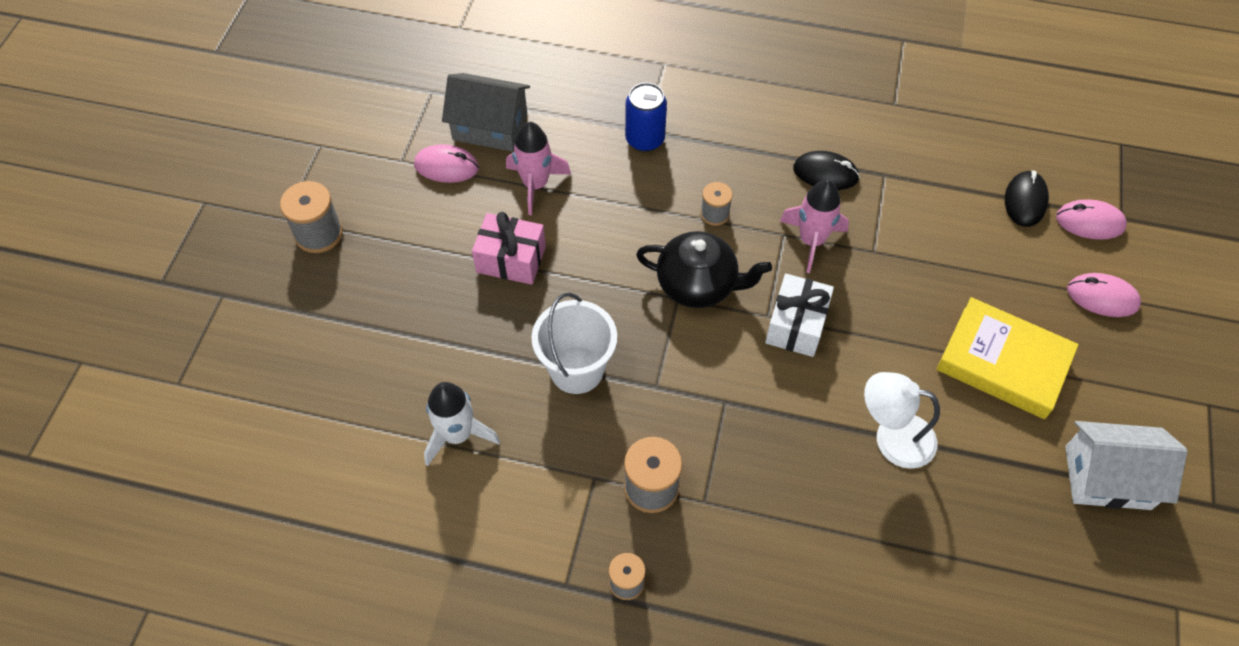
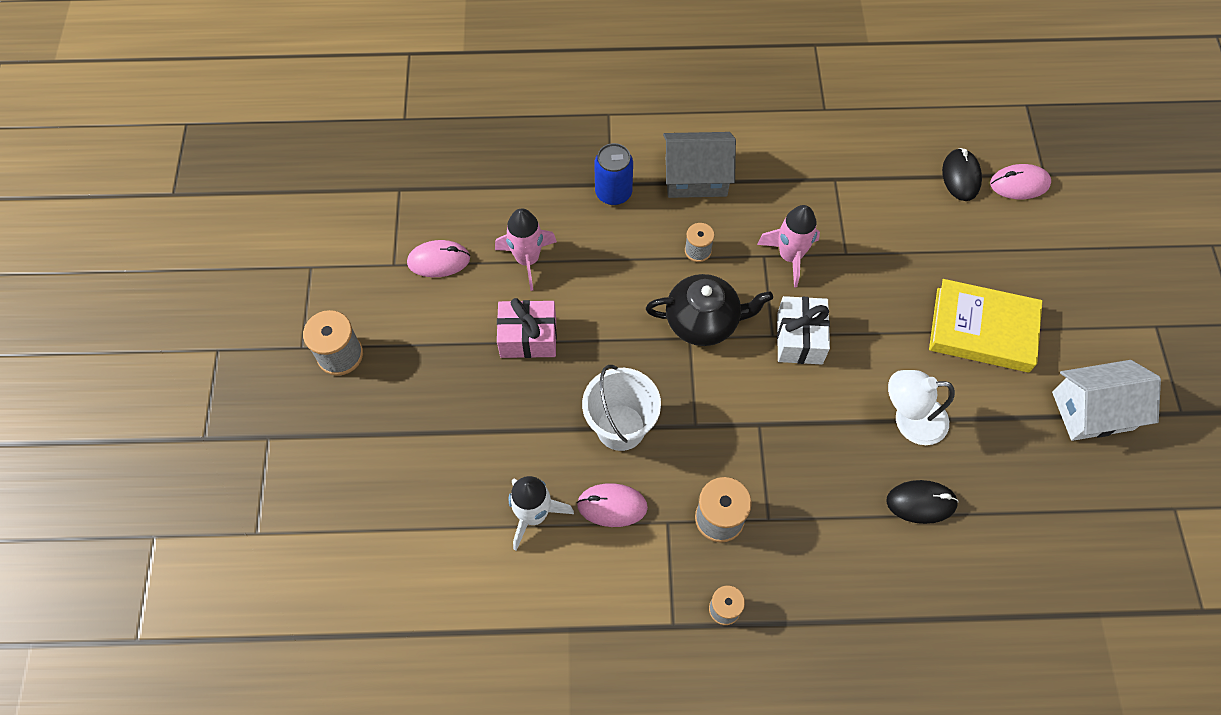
camera: 15 degrees left, 5 degrees up
(490, 126) = (466, 212): grey house -> grey house (696, 177)
(825, 173) = (783, 189): black mouse -> black mouse (921, 502)
(1102, 297) = (1047, 251): pink mouse -> pink mouse (612, 506)

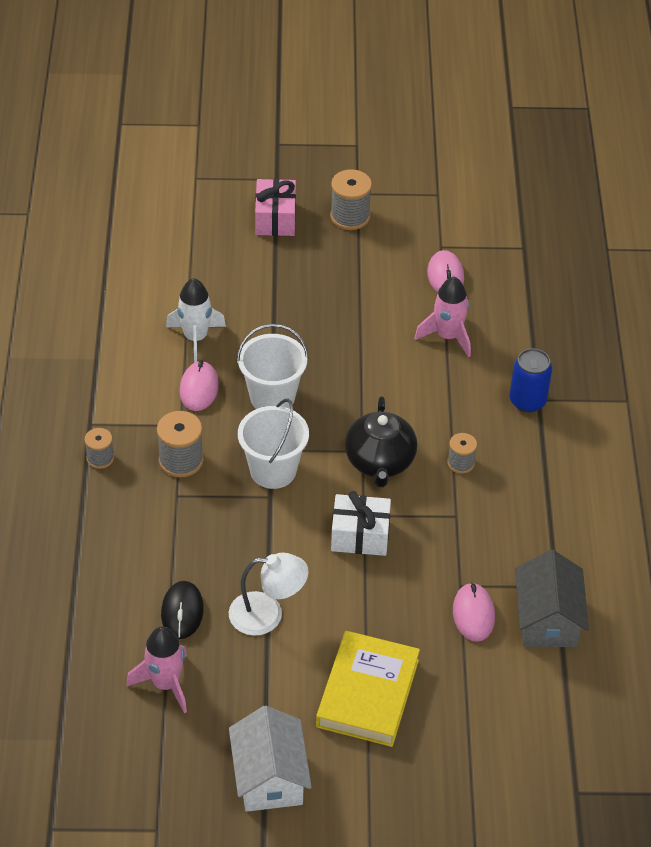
camera: 90 degrees right, 15 degrees down
(528, 337) = (364, 336): pink gift -> pink gift (275, 219)
(696, 177) = (551, 467): grey house -> grey house (547, 619)
(724, 422) = (273, 470): none -> white bucket
(790, 256) = (455, 537): pink rocket -> pink rocket (165, 684)
(909, 420) = (267, 614): white lamp -> white lamp turned 90 degrees clockwise
(961, 176) = (566, 705): black mouse -> none
(1019, 184) = (559, 763): pink mouse -> pink mouse (473, 614)

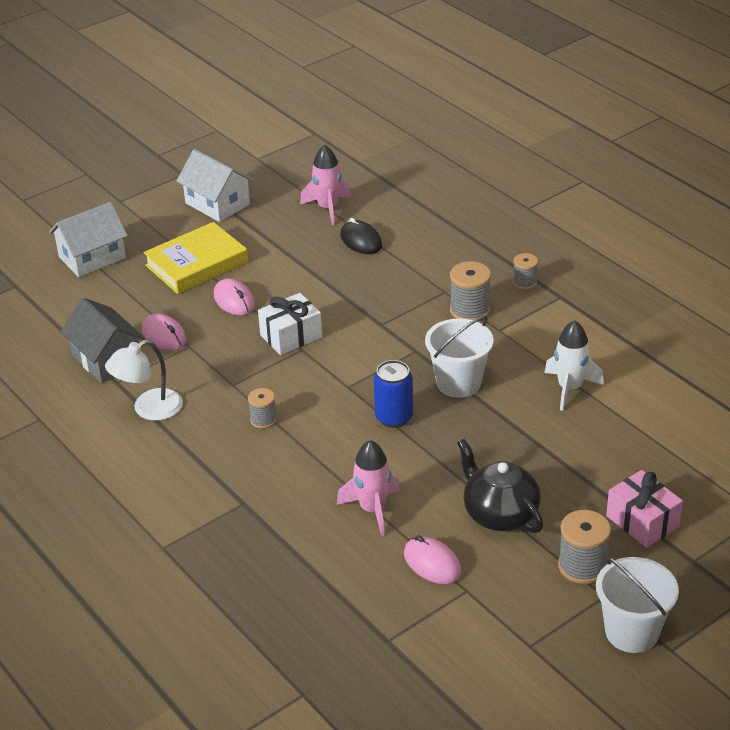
camera: 145 degrees right, 10 degrees down
(199, 388) = (519, 358): pink mouse -> pink mouse (234, 300)
(267, 614) = (305, 266): white lamp -> white lamp (149, 409)
(273, 470) = (398, 339): white bucket -> white bucket (631, 632)
(368, 693) = (196, 264): yellow book -> yellow book turned 75 degrees clockwise
(380, 462) = (326, 386): black teapot -> black teapot (499, 514)
(467, 782) = (92, 257): none -> white house
(527, 401) = (252, 496): blue can -> blue can (394, 417)

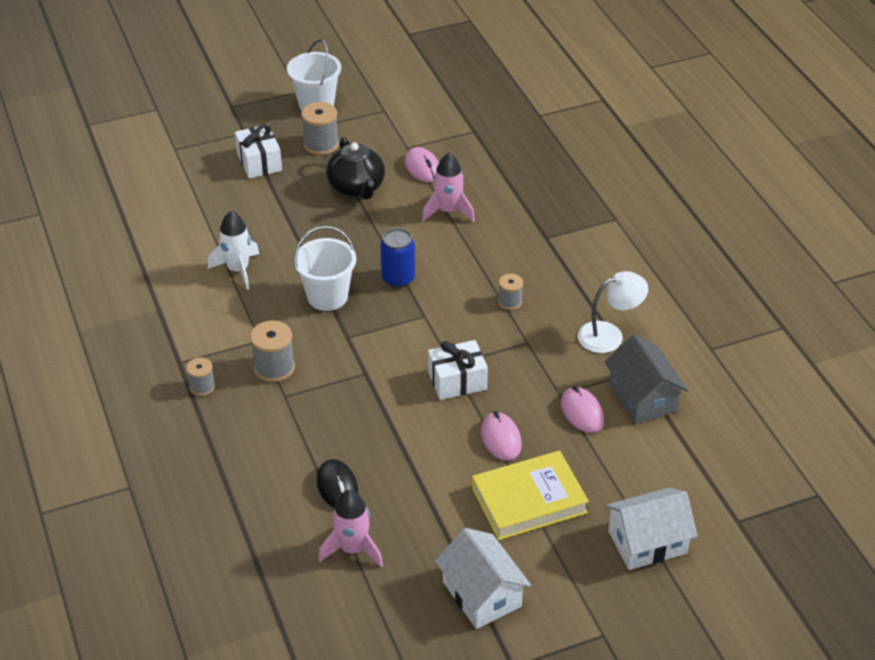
camera: 165 degrees left, 5 degrees up
(642, 521) = (259, 162): pink gift -> white gift

